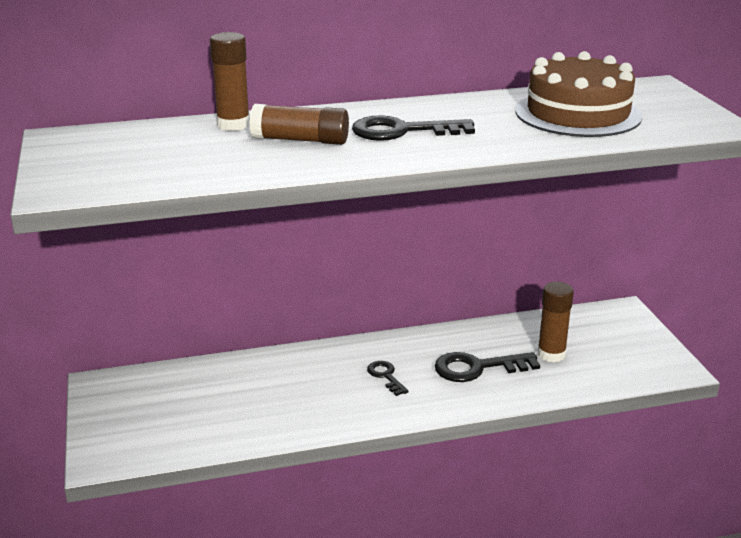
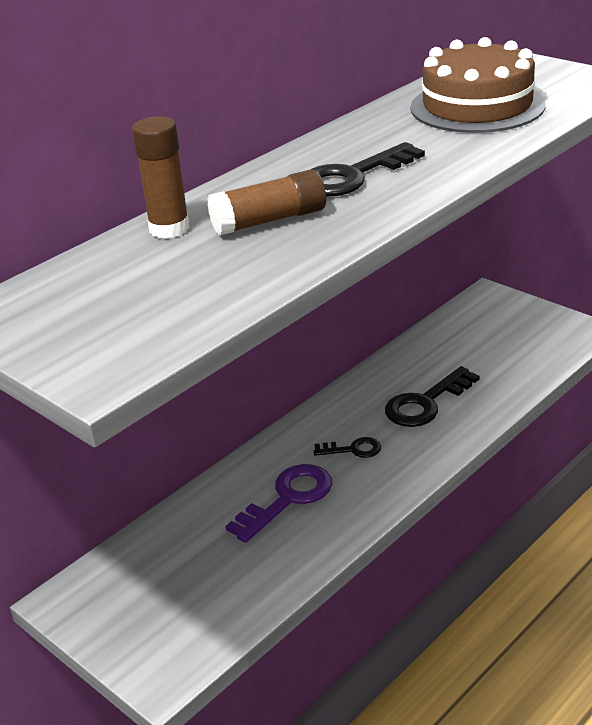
camera: 30 degrees left, 5 degrees up
(303, 388) = (288, 499): none -> purple key
(386, 376) = (353, 449): black key -> black key turned 150 degrees clockwise
(551, 354) = (473, 361): brown glue stick -> none

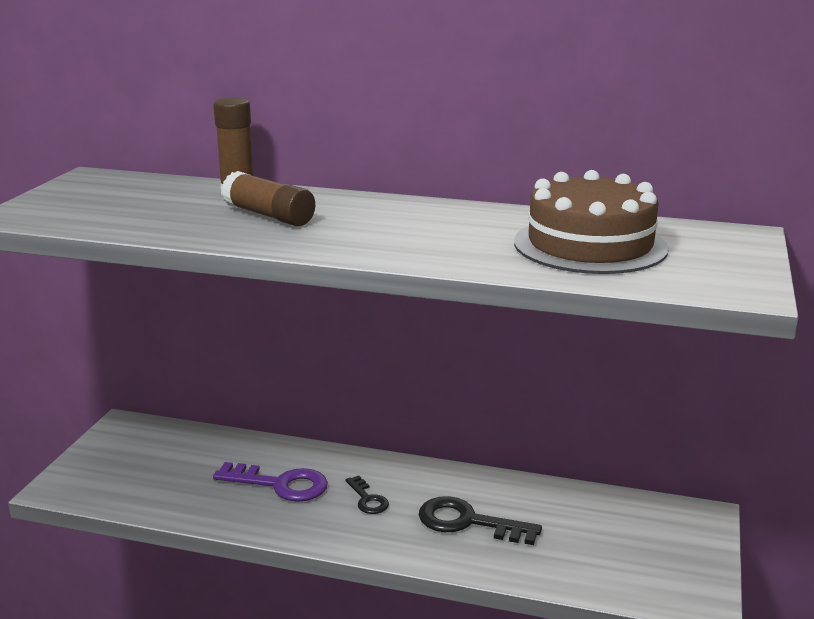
camera: 60 degrees right, 10 degrees down
(352, 176) = (375, 226): black key -> none

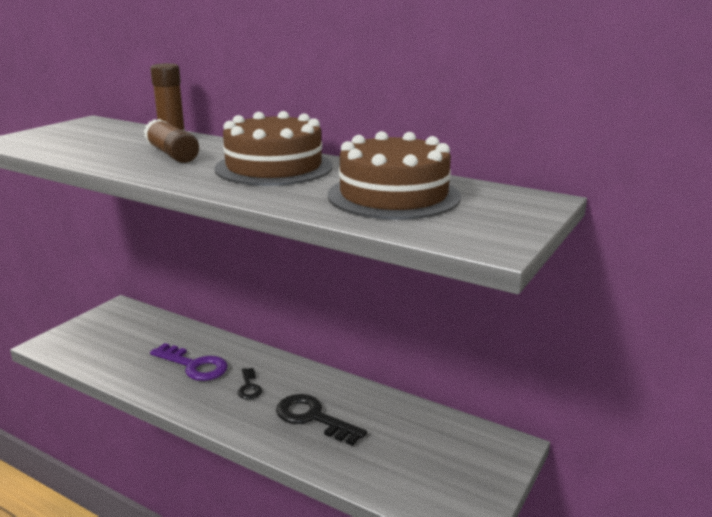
camera: 15 degrees right, 0 degrees up
(415, 222) = (274, 167): none -> brown cake

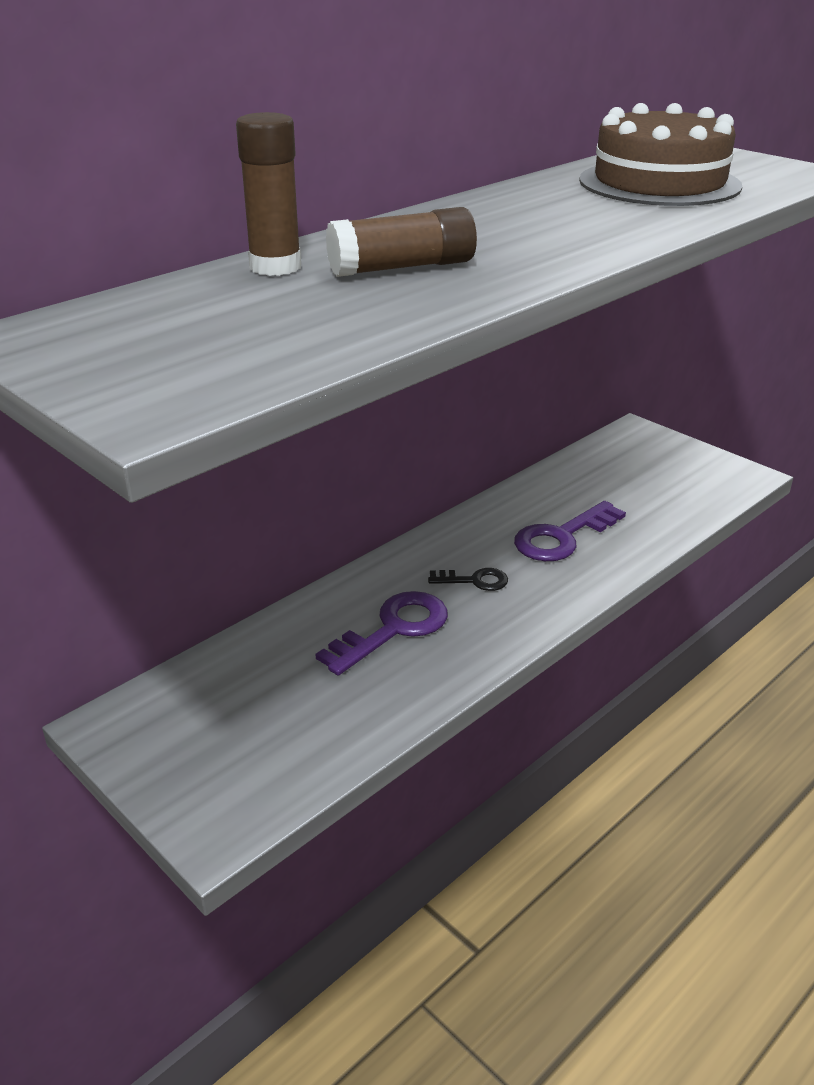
camera: 75 degrees left, 10 degrees up
(274, 167) = (516, 218): brown cake -> none
(313, 418) = (562, 537): black key -> purple key

